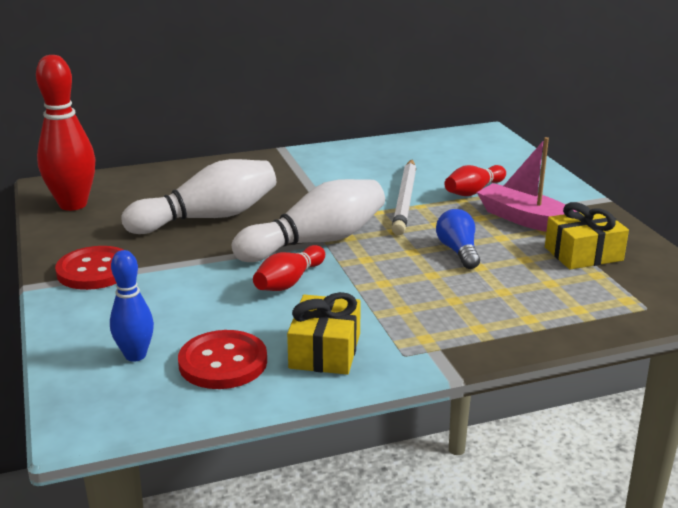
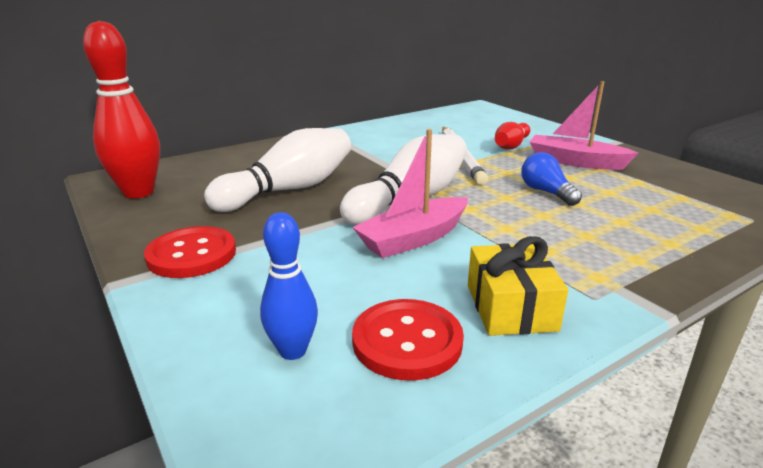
camera: 15 degrees left, 0 degrees up
(289, 282) = (413, 239): red bowling pin -> pink boat
(583, 254) = (650, 182): yellow gift -> none

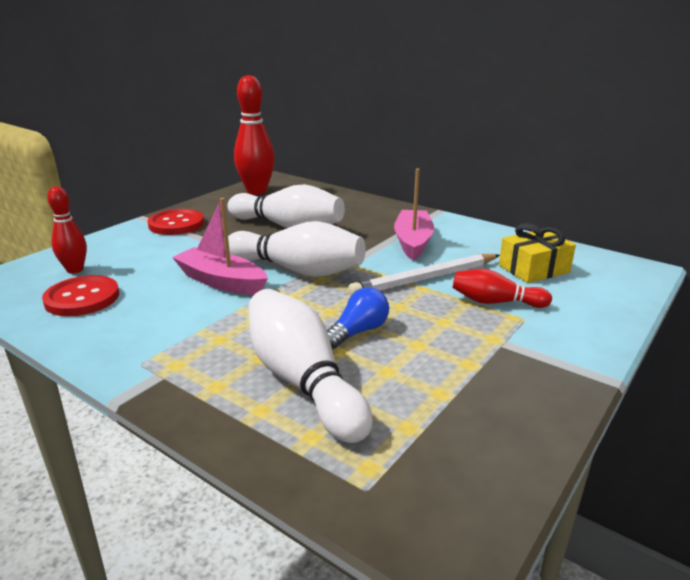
camera: 70 degrees right, 0 degrees up
(293, 351) = (75, 270): blue bowling pin -> red bowling pin
(511, 307) = (123, 328): yellow gift -> yellow gift (534, 269)
(575, 162) = (477, 346): pink boat -> pink boat (413, 242)
(625, 222) = (303, 381): none -> white bowling pin

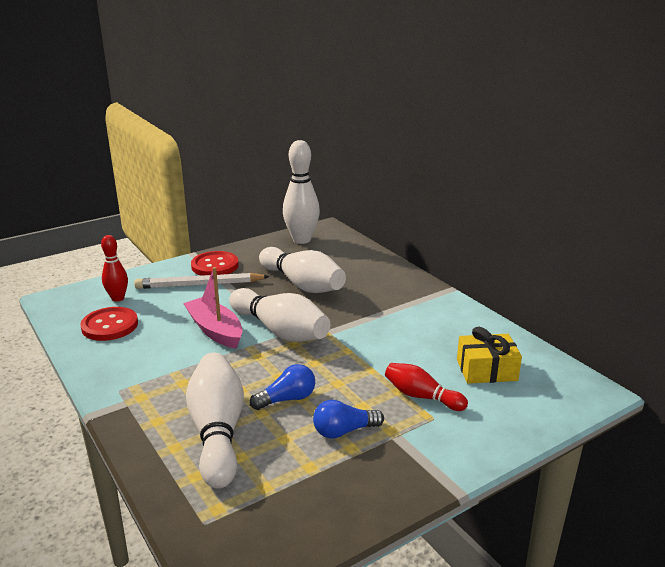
camera: 20 degrees right, 0 degrees up
(256, 191) = (301, 240): red bowling pin -> white bowling pin
(413, 242) = (399, 320): pink boat -> none
(425, 279) = (379, 361): white pencil -> white pencil (199, 285)
(446, 350) = (344, 431): none -> blue light bulb

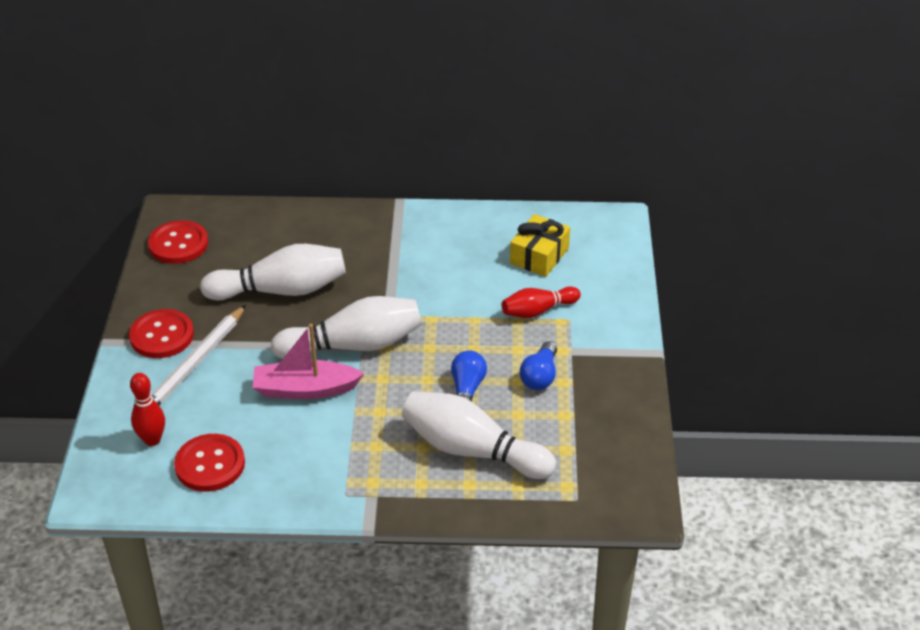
camera: 55 degrees left, 15 degrees up
(301, 240) = (178, 244): white bowling pin -> red button

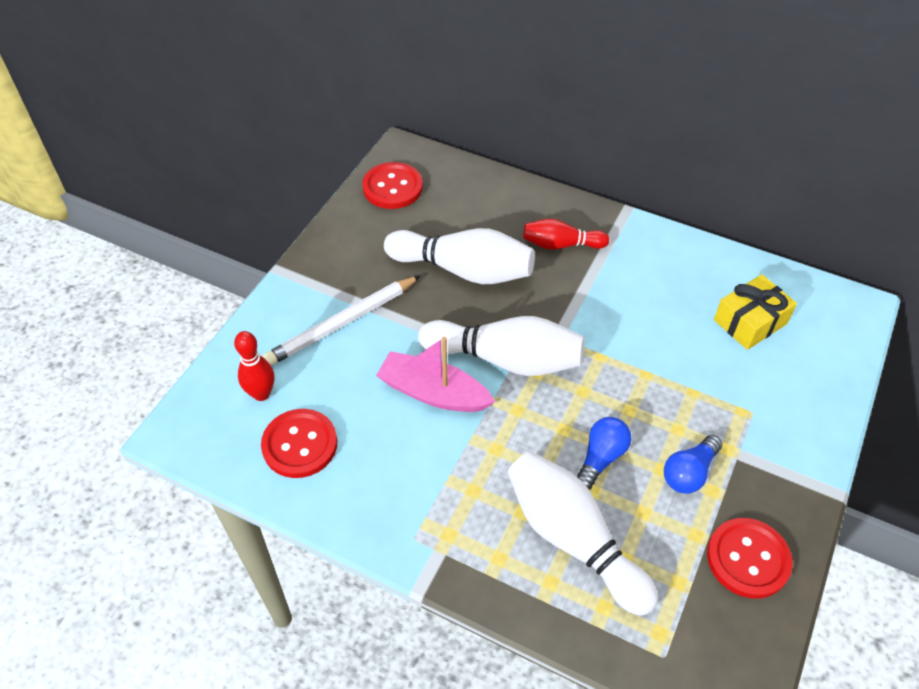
camera: 25 degrees right, 10 degrees up
(162, 336) = (328, 281): red button -> red button (748, 559)
(538, 310) = (721, 389): red bowling pin -> red bowling pin (561, 245)

